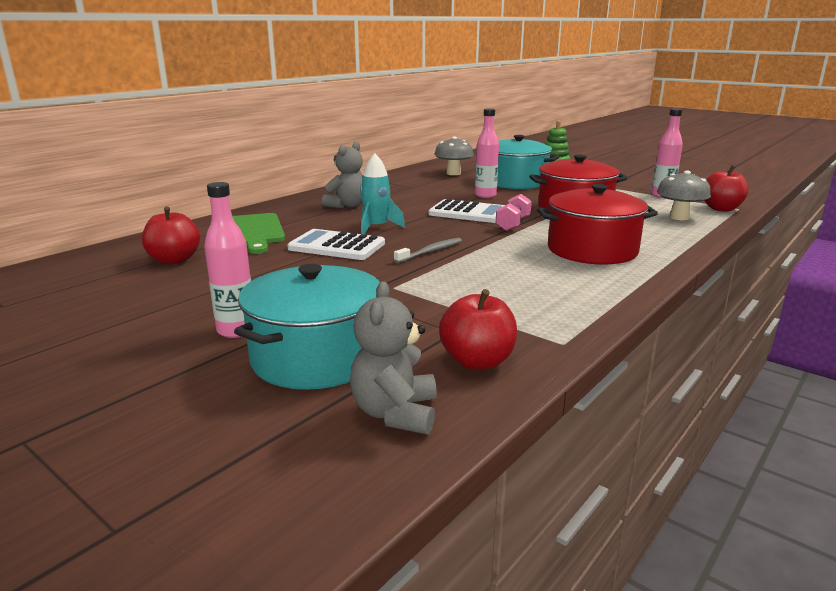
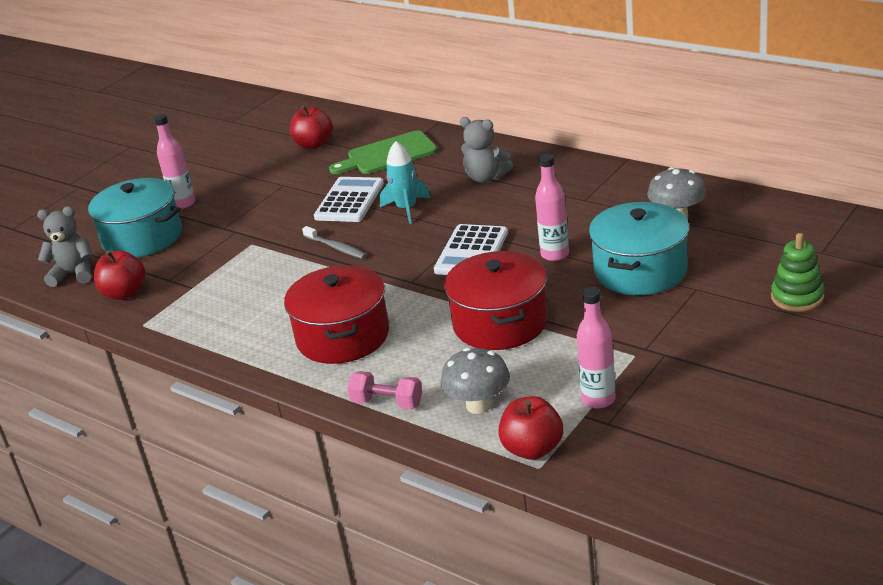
camera: 90 degrees right, 10 degrees up
(513, 224) = (430, 283): pink dumbbell -> pink dumbbell (387, 403)

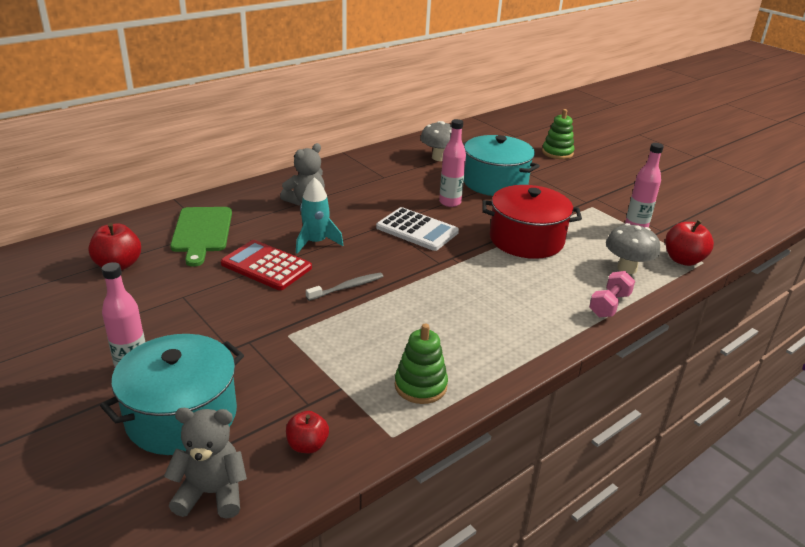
camera: 80 degrees left, 0 degrees up
(74, 274) = (211, 493): grey teddy bear -> grey teddy bear turned 75 degrees clockwise
(125, 293) = (307, 445): red apple -> red apple, size x0.65
(206, 321) = (420, 386): none -> green stacking toy
(343, 336) = (501, 309): red pot -> none
(349, 201) = (266, 266): white calculator -> red calculator

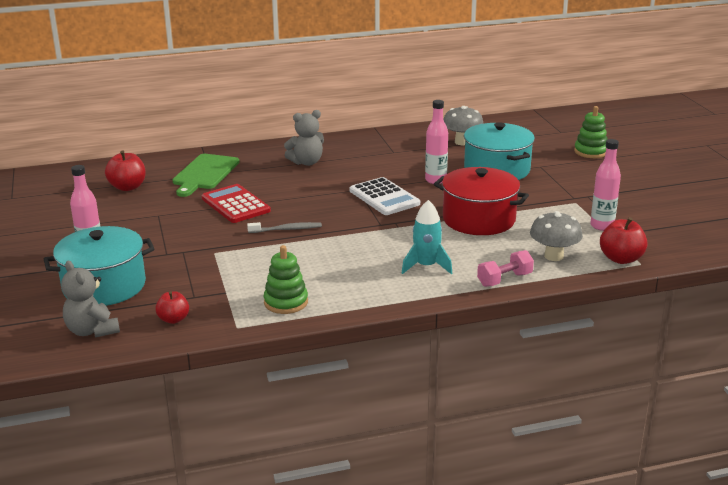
camera: 25 degrees right, 5 degrees down
(211, 493) = (92, 331): grey teddy bear -> grey teddy bear turned 150 degrees counterclockwise
(316, 242) = (289, 194): turquoise rocket -> turquoise rocket (426, 266)

